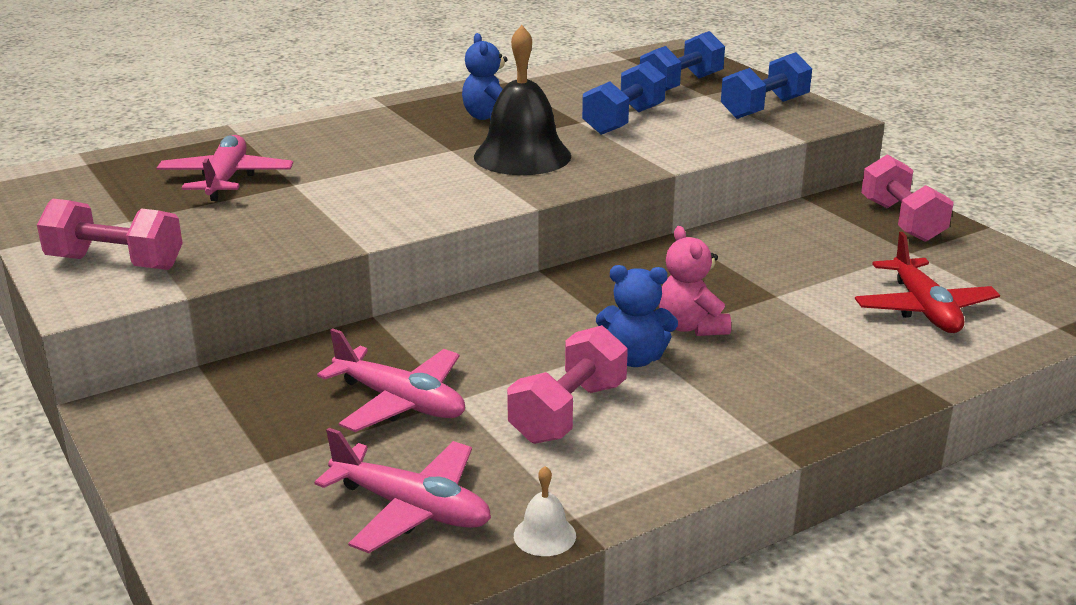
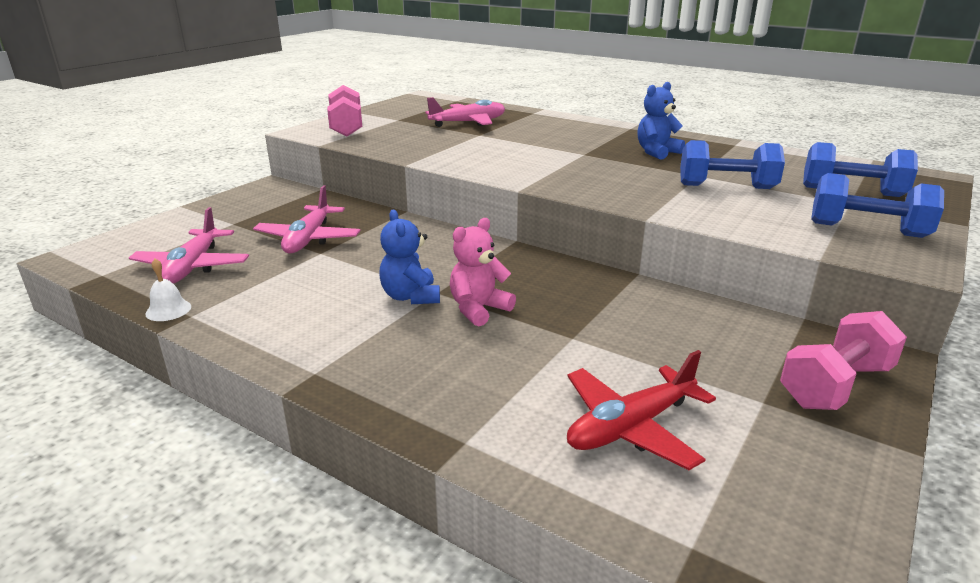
camera: 65 degrees right, 0 degrees up
(522, 156) = (603, 171): black bell -> none
(568, 412) = (320, 288): pink dumbbell -> none

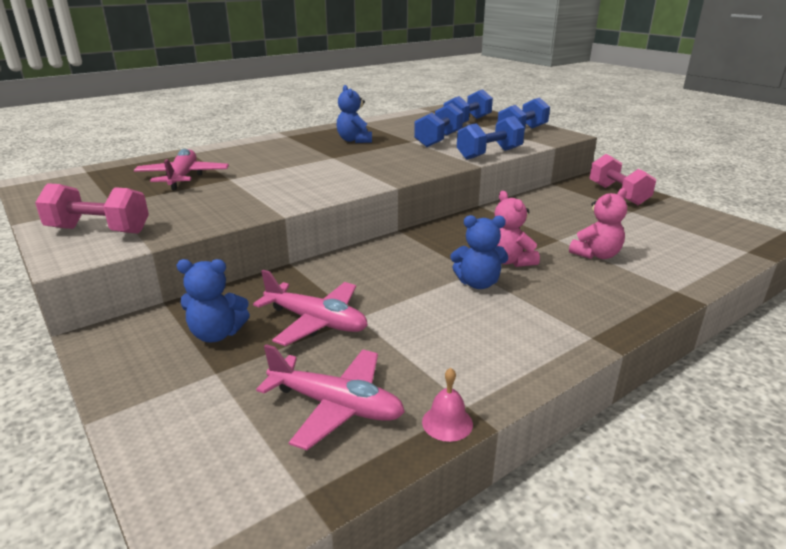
camera: 70 degrees left, 0 degrees up
(168, 310) = (447, 422): white bell -> pink bell
(282, 212) = (217, 334): none -> blue teddy bear
(542, 369) = (596, 255): none -> pink teddy bear
(631, 427) = (656, 244): red plane -> none
(707, 219) = (489, 154): none -> blue dumbbell

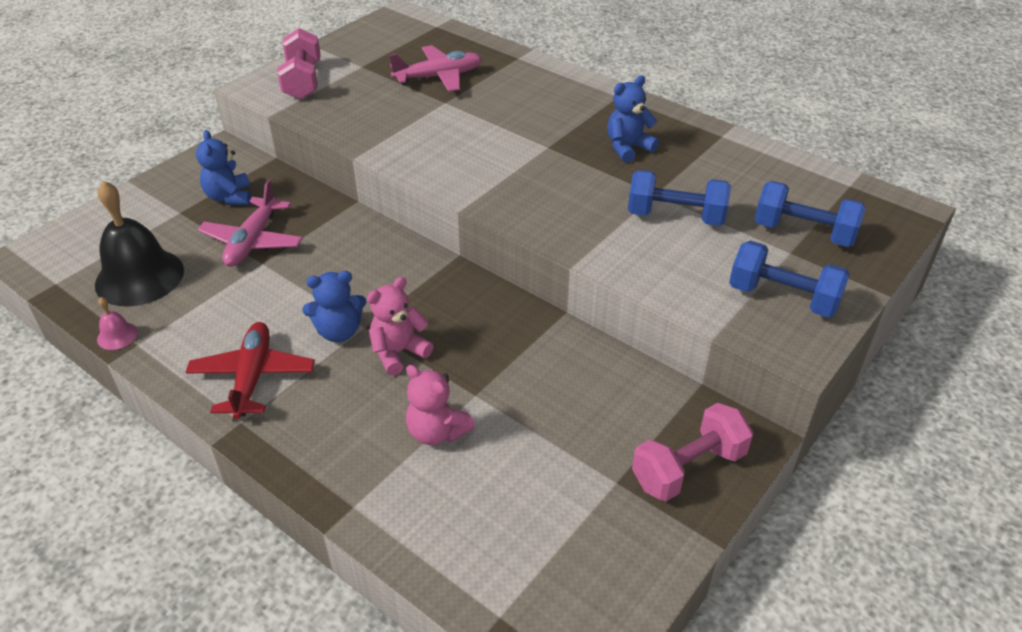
camera: 75 degrees right, 15 degrees up
(336, 405) = (139, 277): pink plane -> black bell
(478, 283) = (339, 331): blue teddy bear -> blue teddy bear turned 90 degrees counterclockwise
(489, 154) = (631, 271): blue dumbbell -> none
(532, 328) = (252, 377): none -> red plane

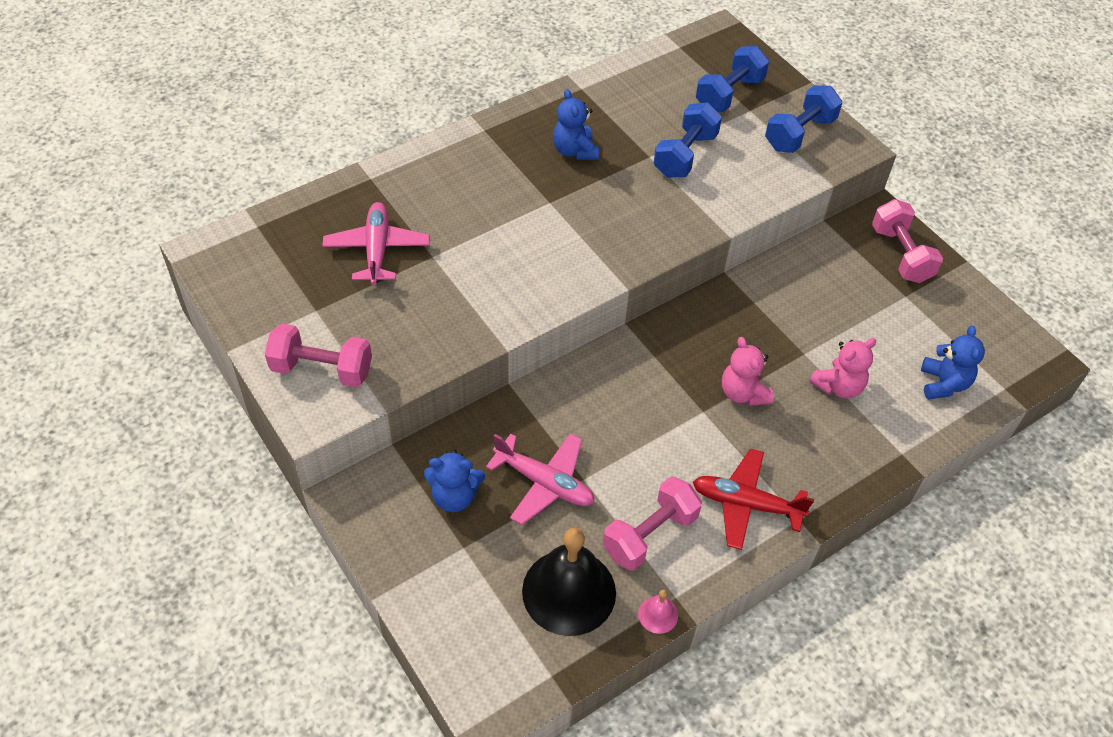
camera: 75 degrees left, 10 degrees up
(206, 315) = (650, 534): none -> pink dumbbell
(339, 331) = (704, 431): blue teddy bear -> blue teddy bear (943, 384)

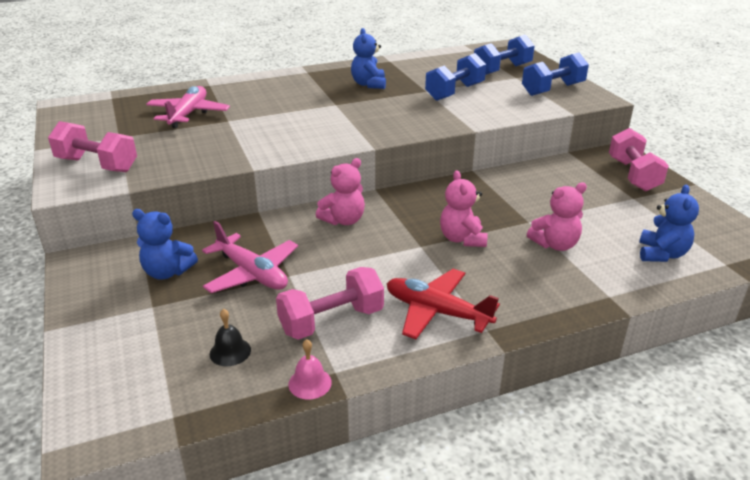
camera: 15 degrees right, 20 degrees down
(569, 591) = (230, 351): black bell -> black bell, size x0.42
(609, 383) = (343, 220): none -> pink teddy bear

